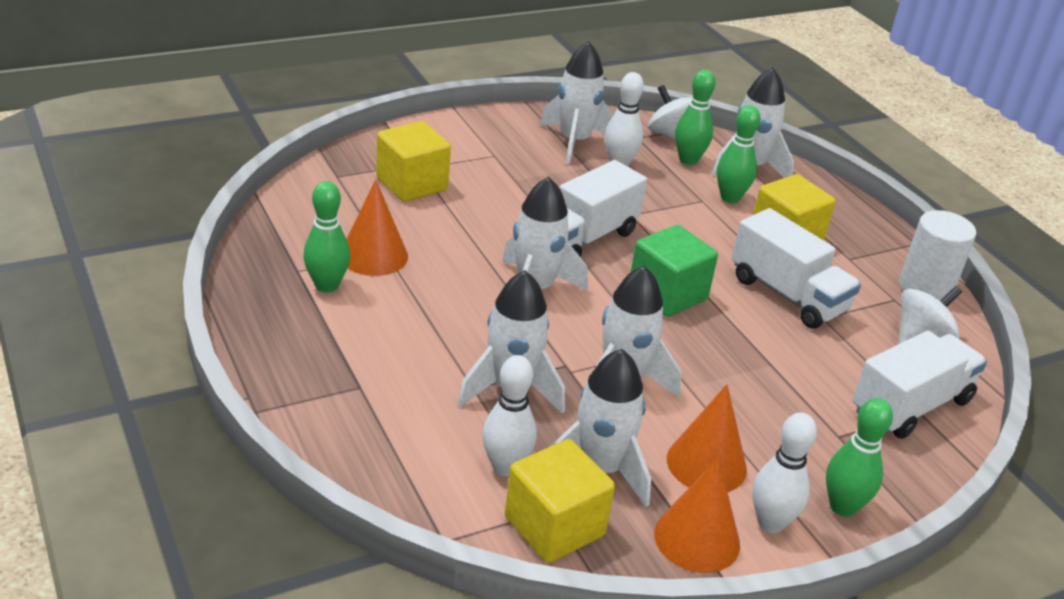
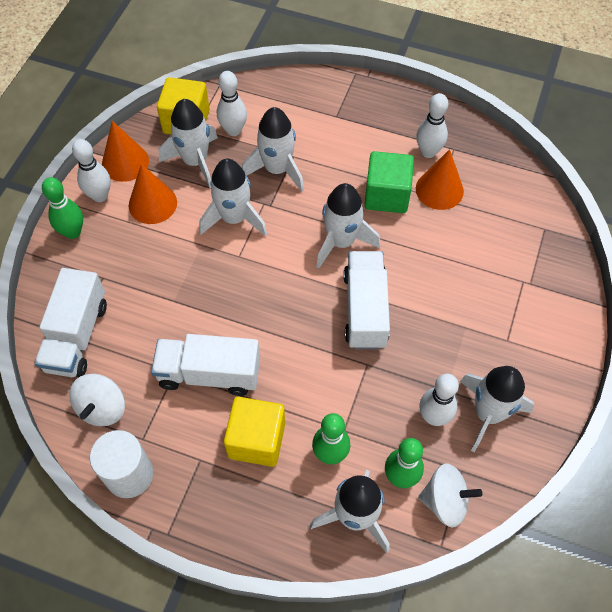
camera: 140 degrees right, 25 degrees up
(327, 286) = (428, 152): green bowling pin -> white bowling pin
(412, 184) = (504, 261): yellow cube -> none
(667, 294) = (274, 305): green cube -> green cube (386, 195)

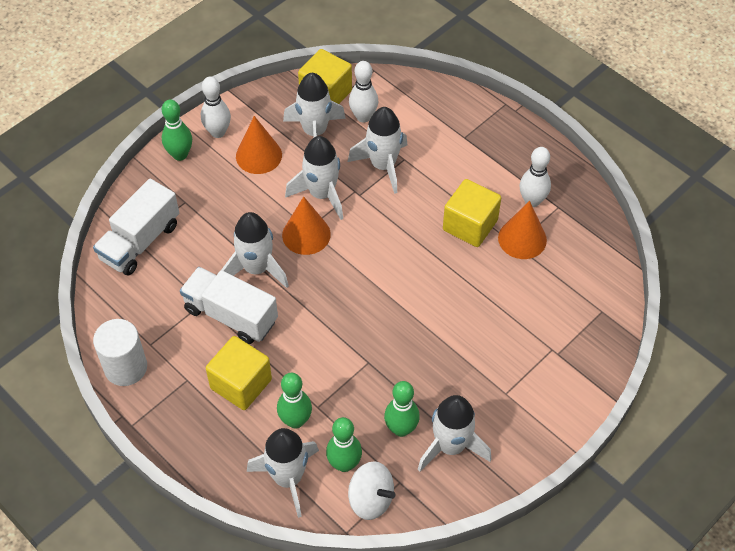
camera: 25 degrees right, 5 degrees down
(102, 408) = (131, 307): white spinning top -> none
(125, 162) = (254, 111): orange cone -> orange cone (306, 234)
(341, 242) = (405, 250): white rocket -> white rocket (256, 269)
(365, 310) = (393, 316): white truck -> none
(386, 195) = (470, 225): green cube -> yellow cube
(433, 417) = (401, 429): white bowling pin -> green bowling pin

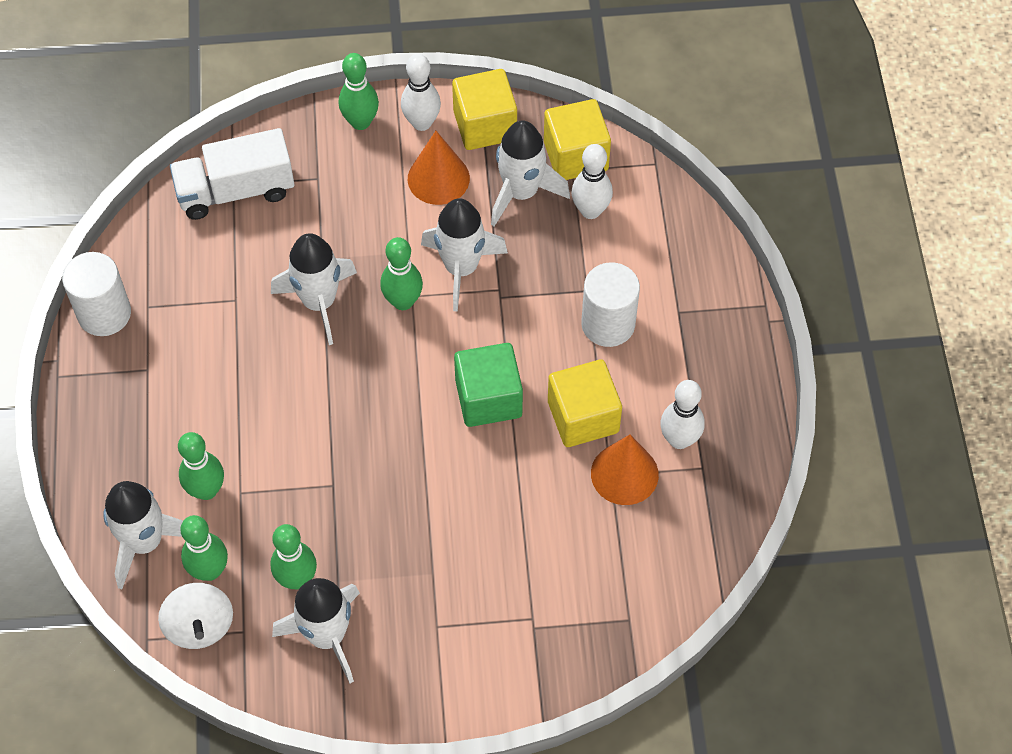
camera: 40 degrees right, 5 degrees up
(231, 315) = (248, 333): white truck -> none
(241, 384) = (192, 412): yellow cube -> yellow cube (485, 125)
(306, 234) = (403, 301): orange cone -> green bowling pin
(383, 166) = (556, 282): white rocket -> none
(408, 252) = (488, 398): none -> green cube
(433, 168) = (608, 324): none -> white cylinder

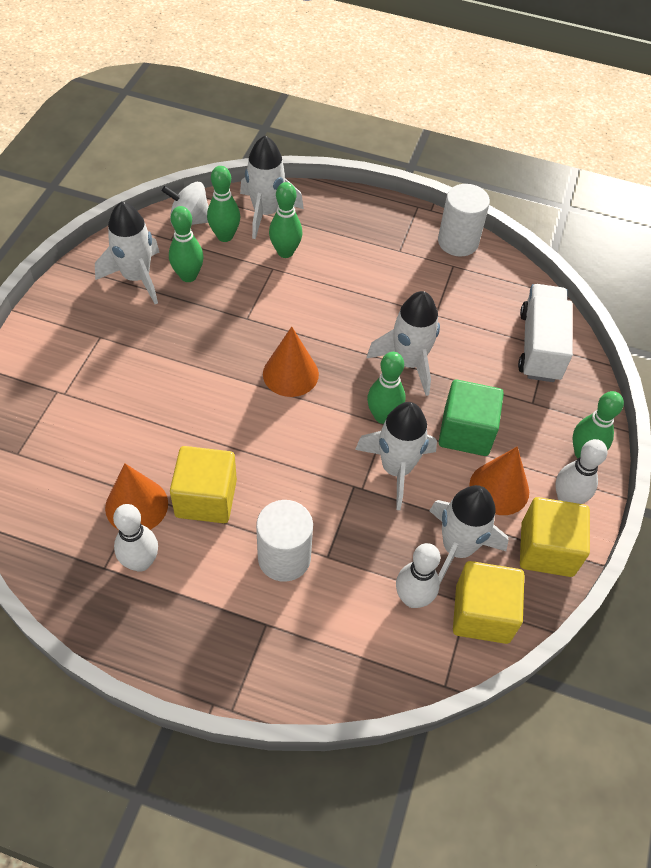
camera: 110 degrees right, 5 degrees down
(391, 407) = (290, 374): none -> orange cone
(488, 398) = (262, 439): green cube -> green cube (466, 432)

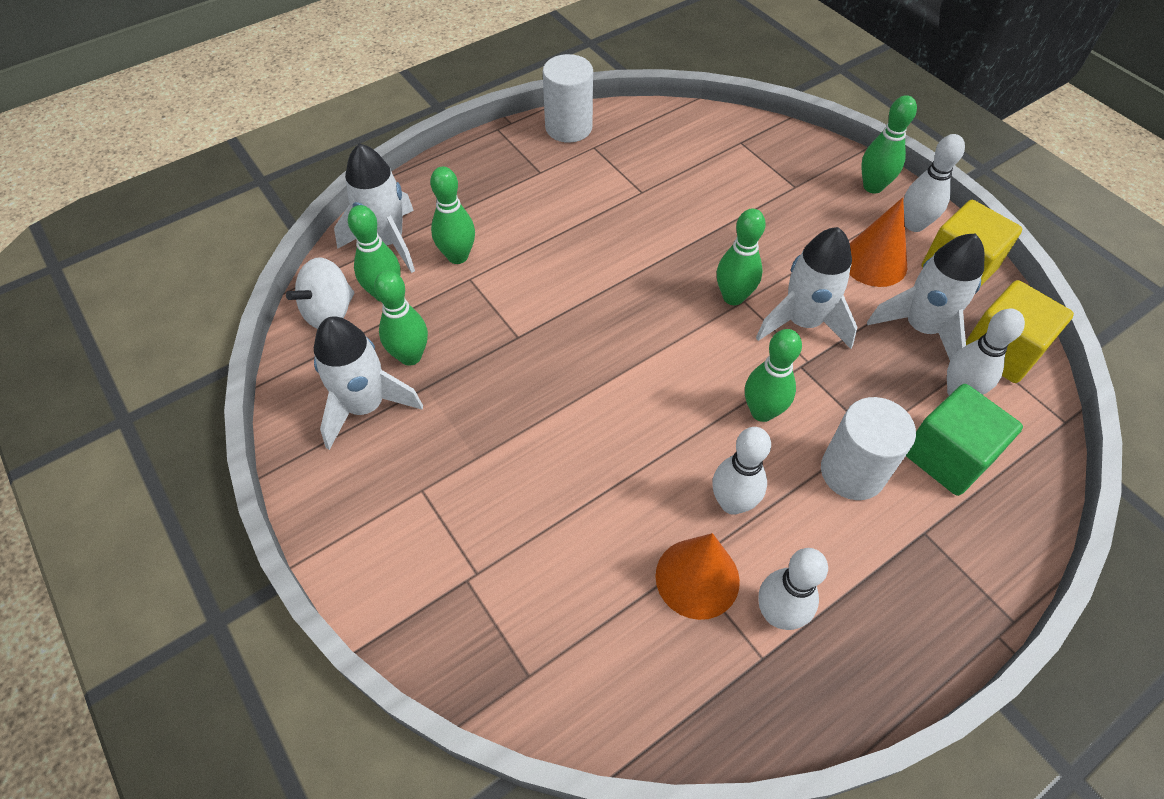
camera: 50 degrees left, 0 degrees up
(206, 498) = (732, 503): yellow cube -> white bowling pin
(290, 374) = (623, 340): orange cone -> none
(294, 481) = (762, 412): none -> green bowling pin
(408, 362) = (683, 242): white rocket -> none
(466, 432) = (795, 248): green cube -> green cube (947, 456)
(540, 346) = (737, 146): white truck -> none

